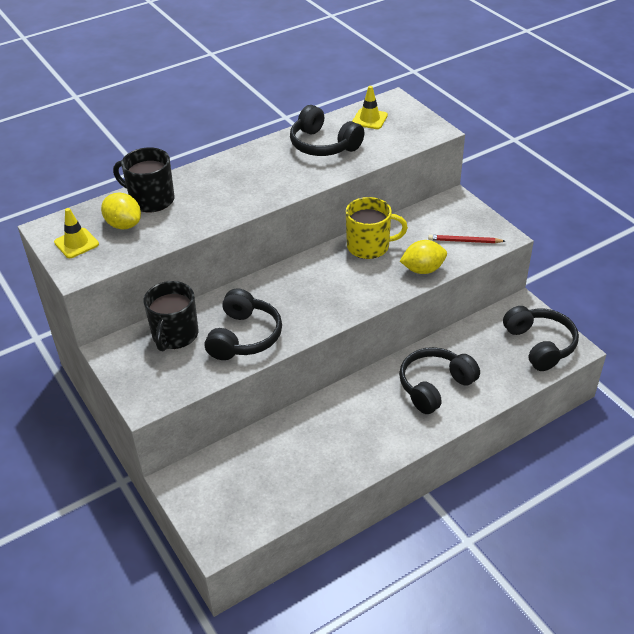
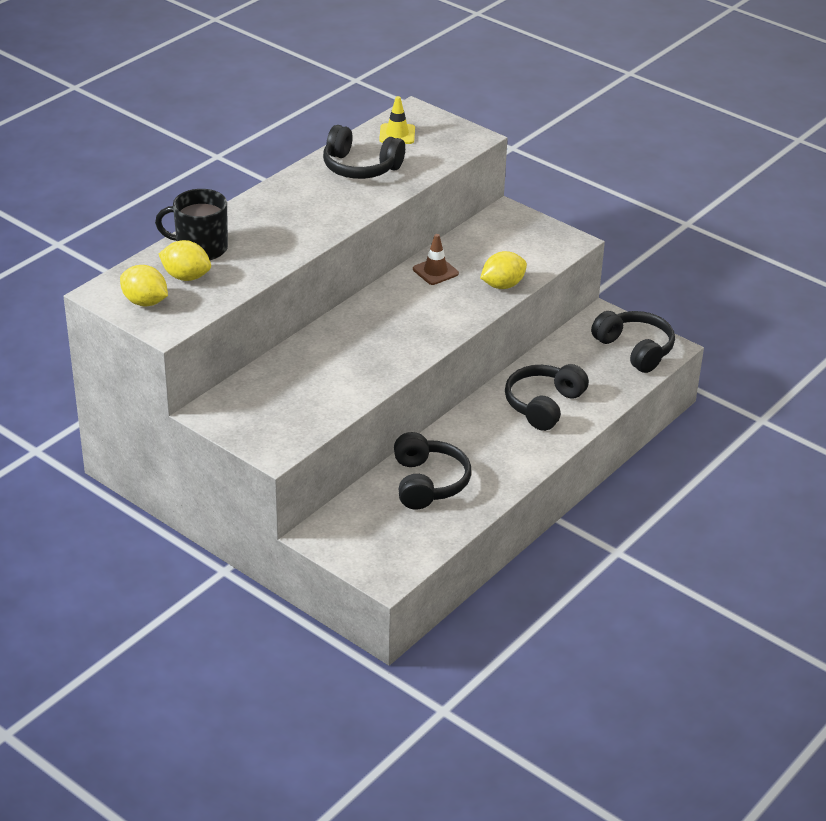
camera: 20 degrees left, 5 degrees down
(76, 243) = (145, 302): yellow traffic cone -> yellow lemon
(175, 335) = (270, 387): black mug -> none
(244, 337) = (346, 376): black headphones -> black headphones (428, 483)
(369, 246) = (435, 271): yellow mug -> brown traffic cone
(464, 241) = (534, 251): red pencil -> none

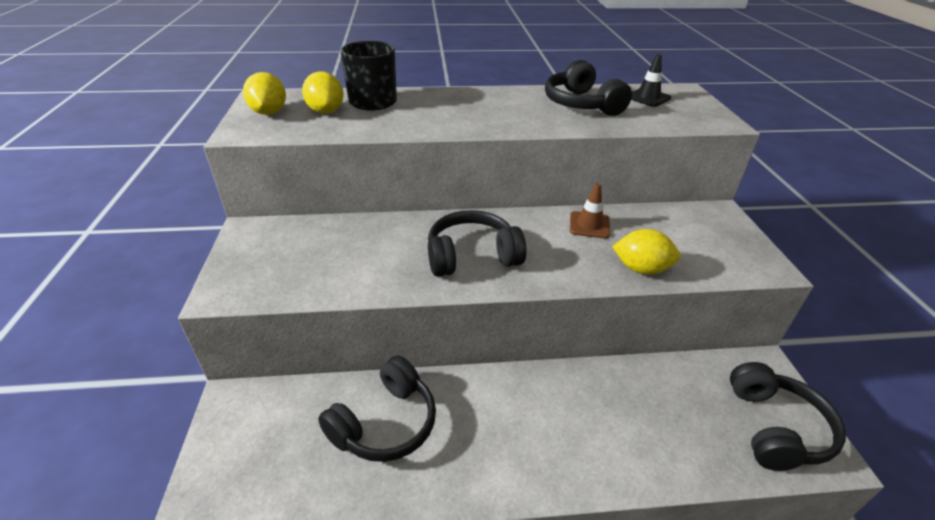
camera: 45 degrees right, 0 degrees up
(397, 134) = (648, 98): yellow traffic cone -> black traffic cone
(544, 405) = (599, 422): black headphones -> black headphones (472, 256)

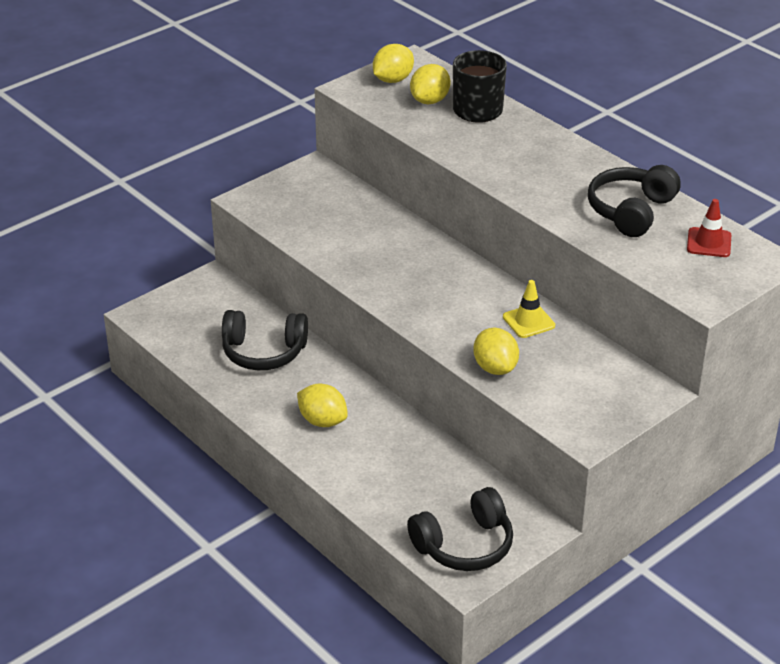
camera: 55 degrees right, 0 degrees up
(472, 256) = (408, 280): black headphones -> none
(530, 435) = (322, 421): none -> yellow lemon
(589, 225) = (528, 321): brown traffic cone -> yellow traffic cone
(648, 98) = (709, 243): black traffic cone -> red traffic cone

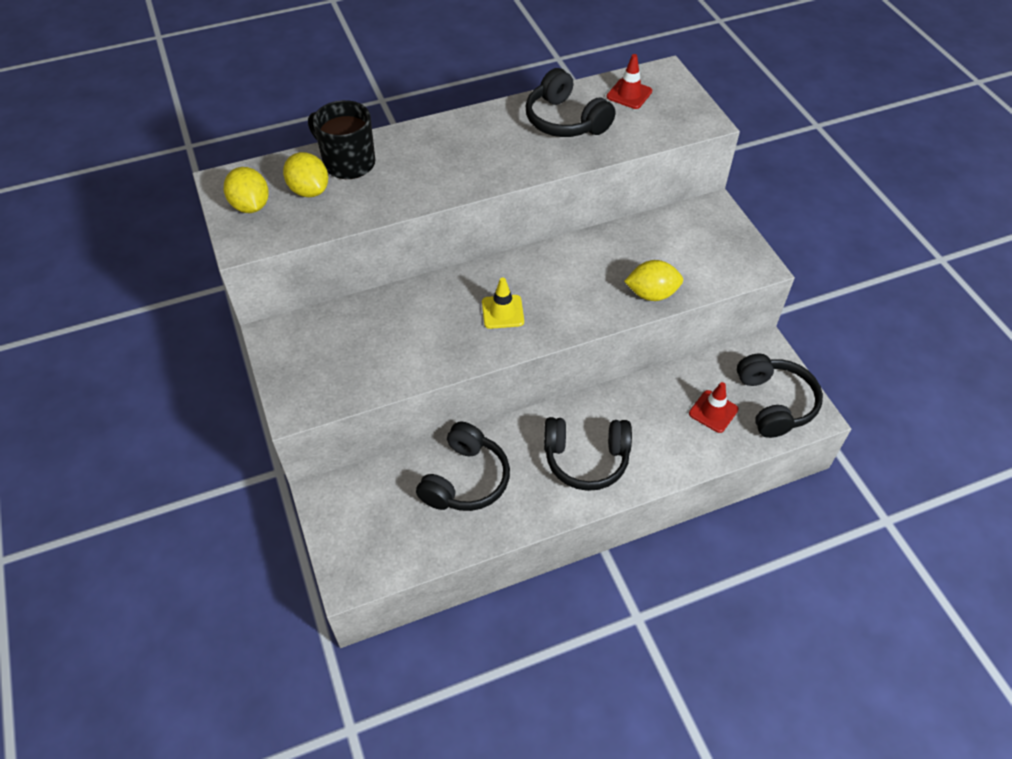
camera: 70 degrees left, 15 degrees up
(322, 421) = (586, 459): yellow lemon -> black headphones
(427, 499) = (713, 411): none -> red traffic cone
(528, 321) = (596, 253): yellow traffic cone -> yellow traffic cone (502, 312)

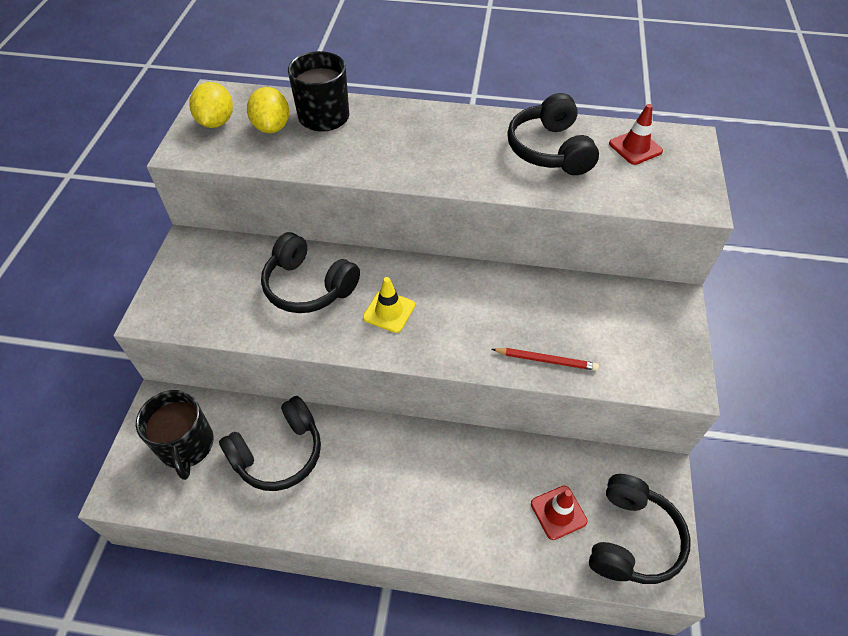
camera: 30 degrees right, 0 degrees up
(379, 514) = (187, 446): none -> black mug
(586, 459) = (398, 493): black headphones -> black headphones (308, 286)
(651, 294) = (546, 360): yellow lemon -> red pencil

